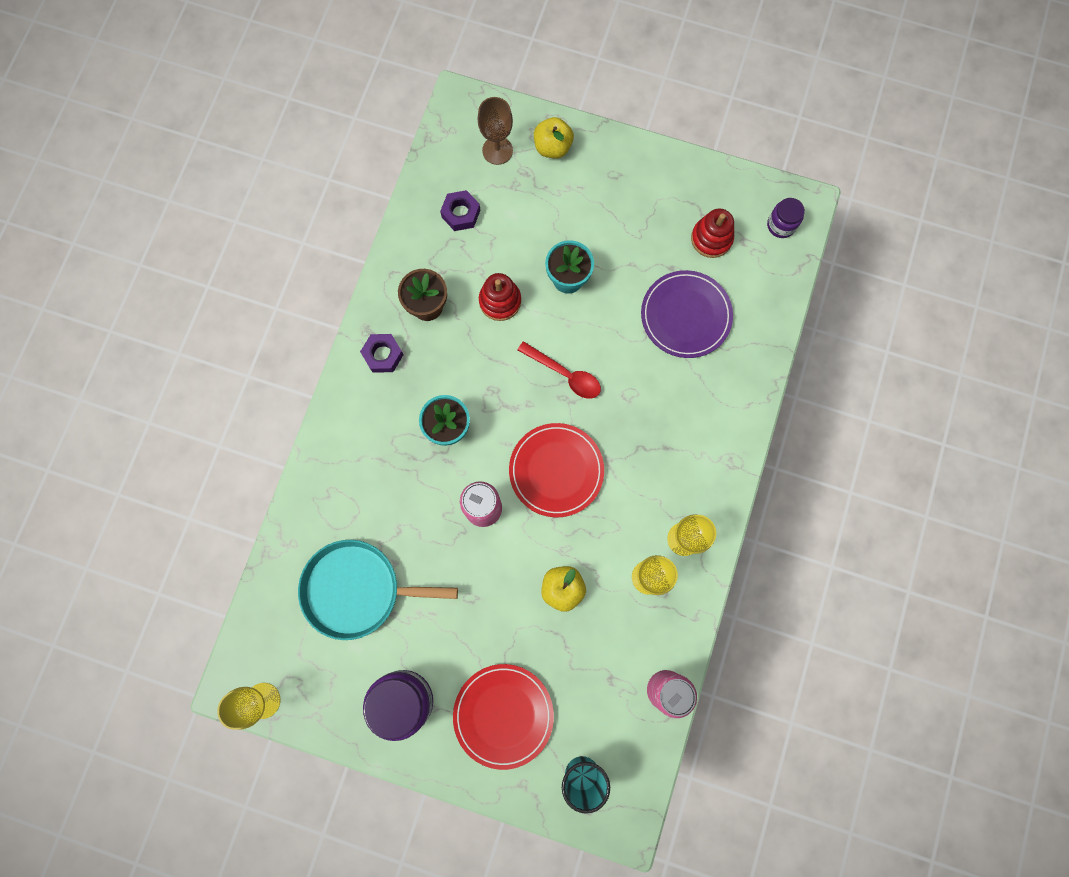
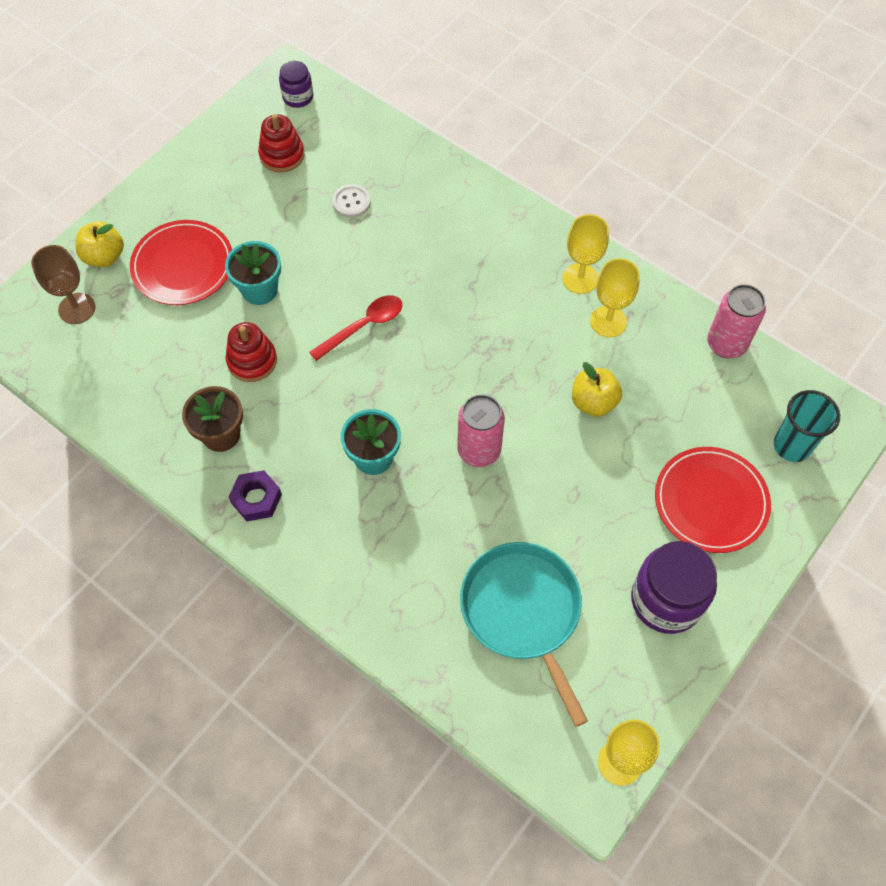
camera: 70 degrees left, 15 degrees down
(357, 590) = (523, 612): turquoise pan -> turquoise pan turned 135 degrees clockwise
(461, 213) = (130, 367): purple nut -> none
(556, 470) = (465, 367): red plate -> red plate (183, 265)
(685, 316) = (351, 202): purple plate -> white button

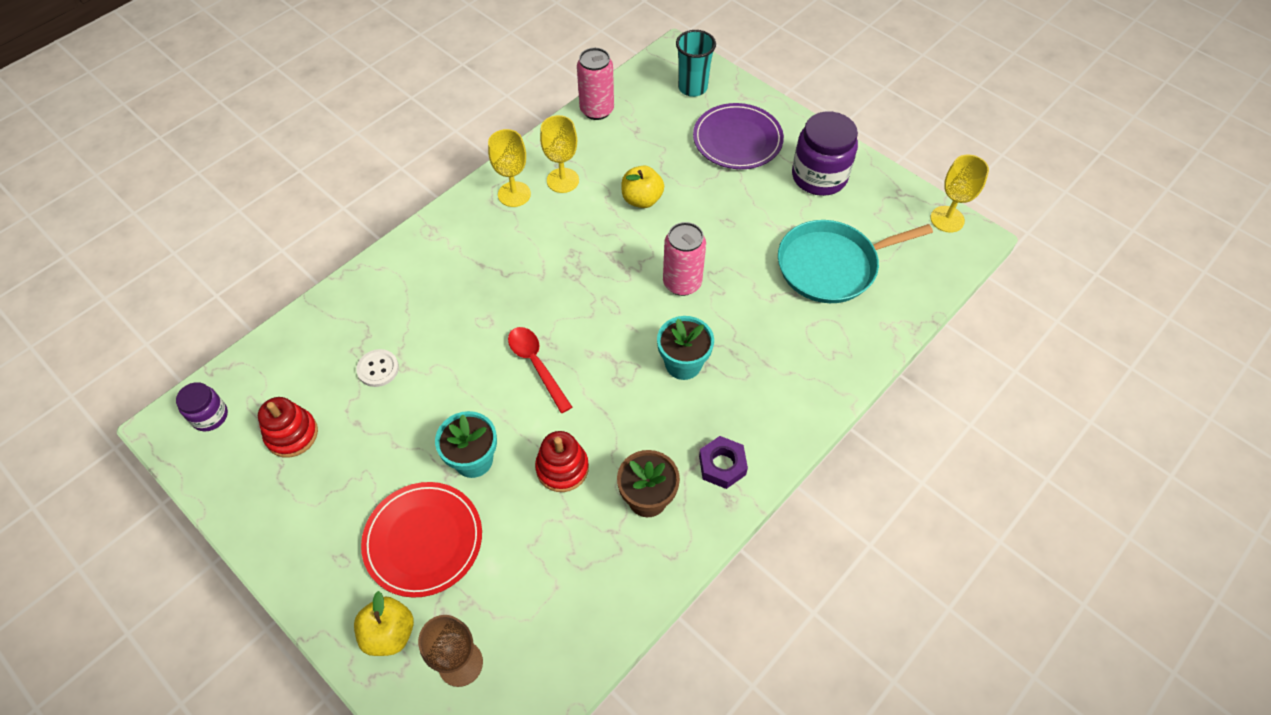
camera: 85 degrees left, 5 degrees down
(711, 501) = (737, 140): red plate -> purple plate

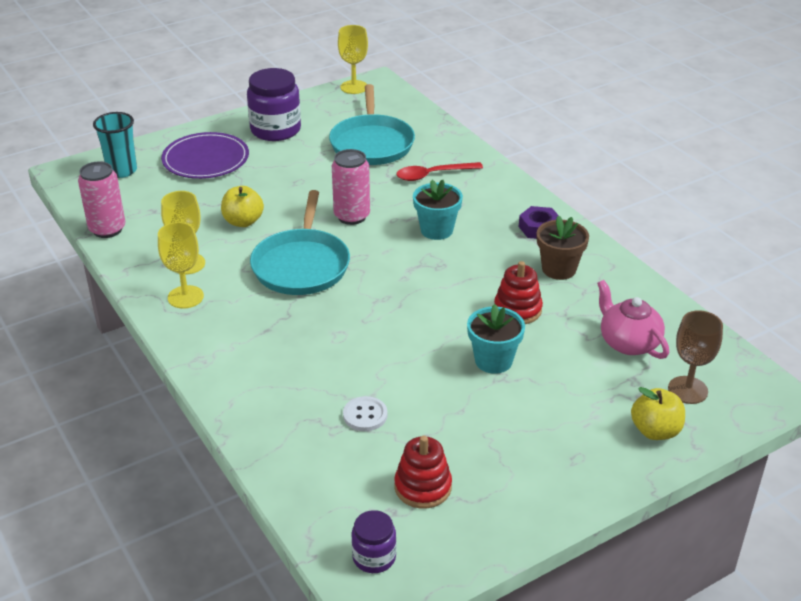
camera: 75 degrees left, 20 degrees down
(423, 540) = (568, 401): red plate -> none
(530, 590) = (628, 342): none -> pink teapot
(536, 365) = (404, 310): red spoon -> red spoon (433, 175)
(586, 264) = (302, 265): none -> turquoise pan

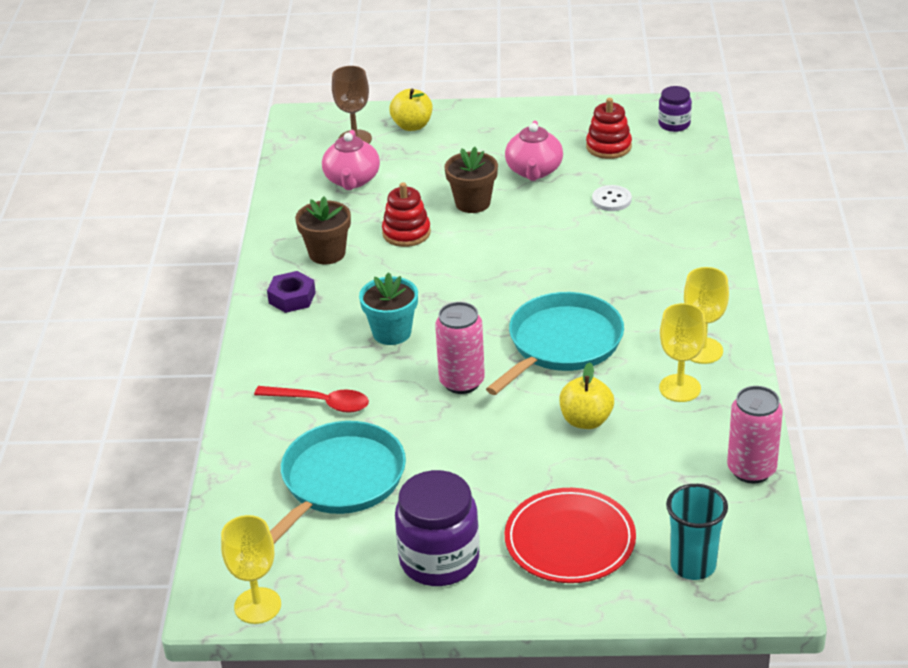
camera: 145 degrees left, 0 degrees up
(206, 159) = (570, 540): purple plate -> red plate
(472, 421) = (534, 171): none -> pink teapot
(493, 361) = (472, 203): turquoise flower pot -> brown flower pot

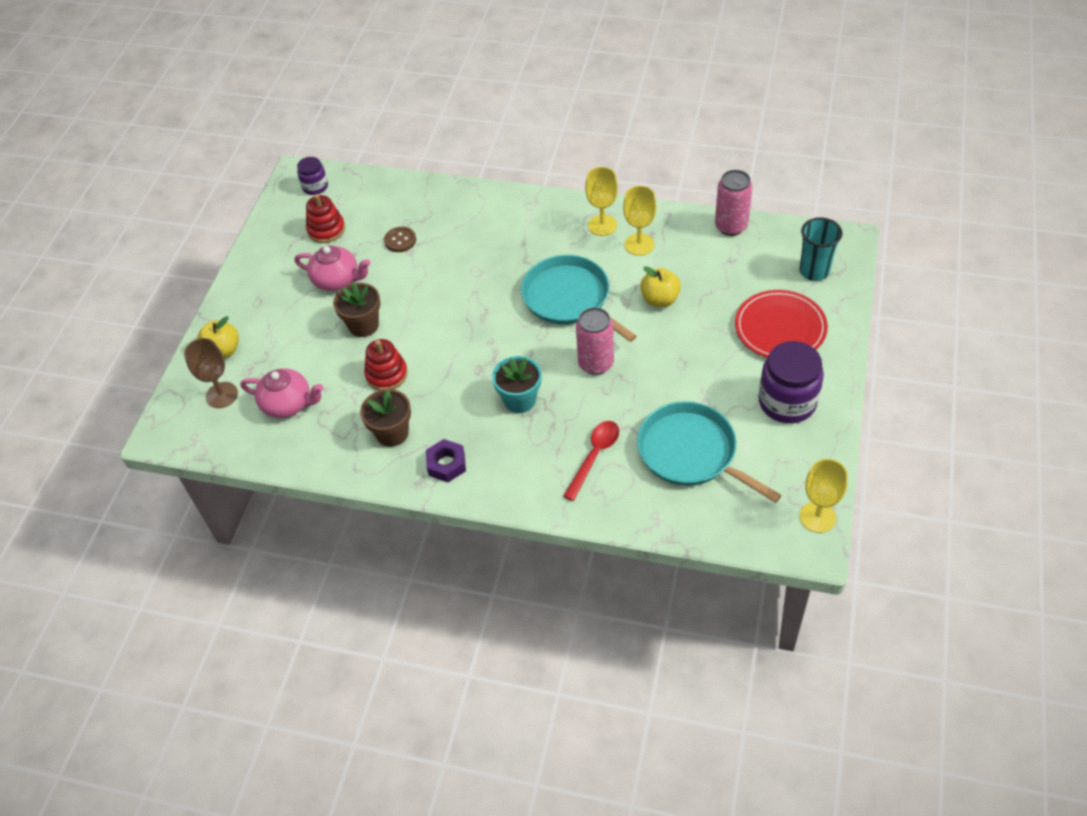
camera: 75 degrees left, 15 degrees up
(611, 200) = (400, 240): white button -> brown button

